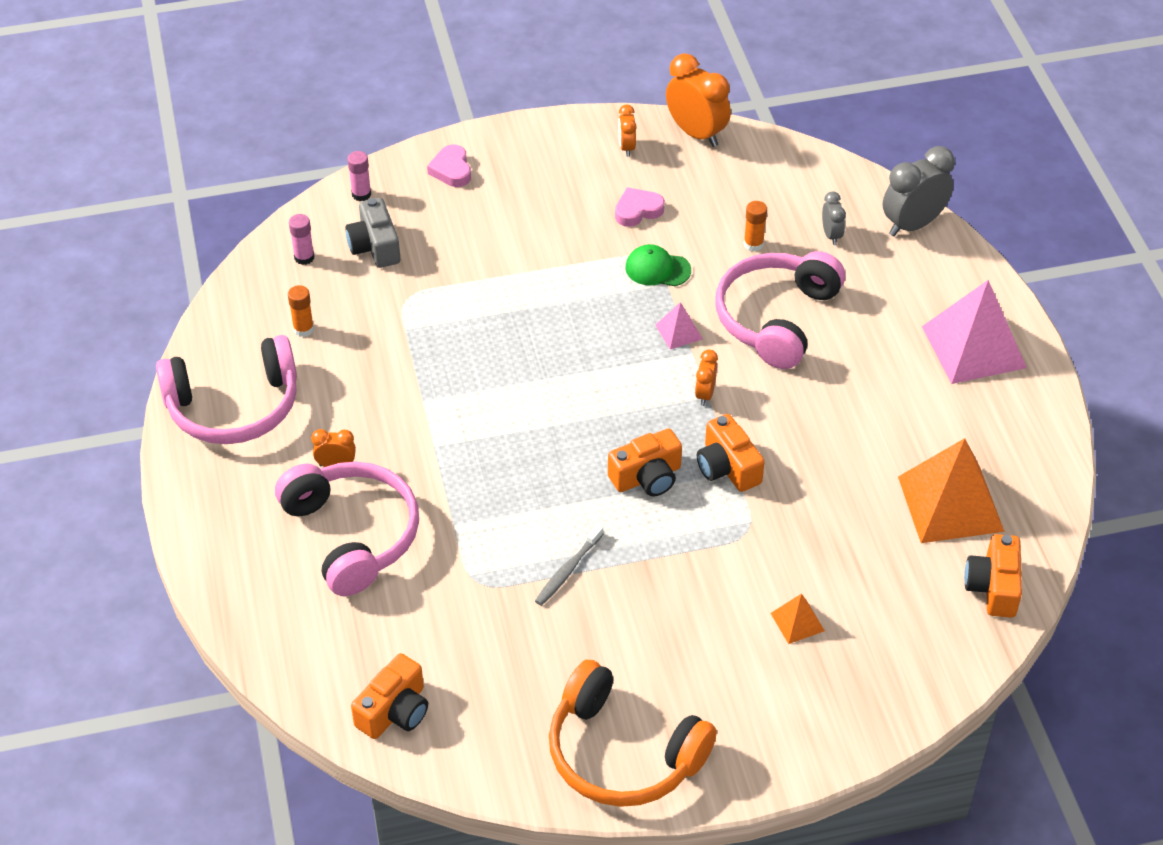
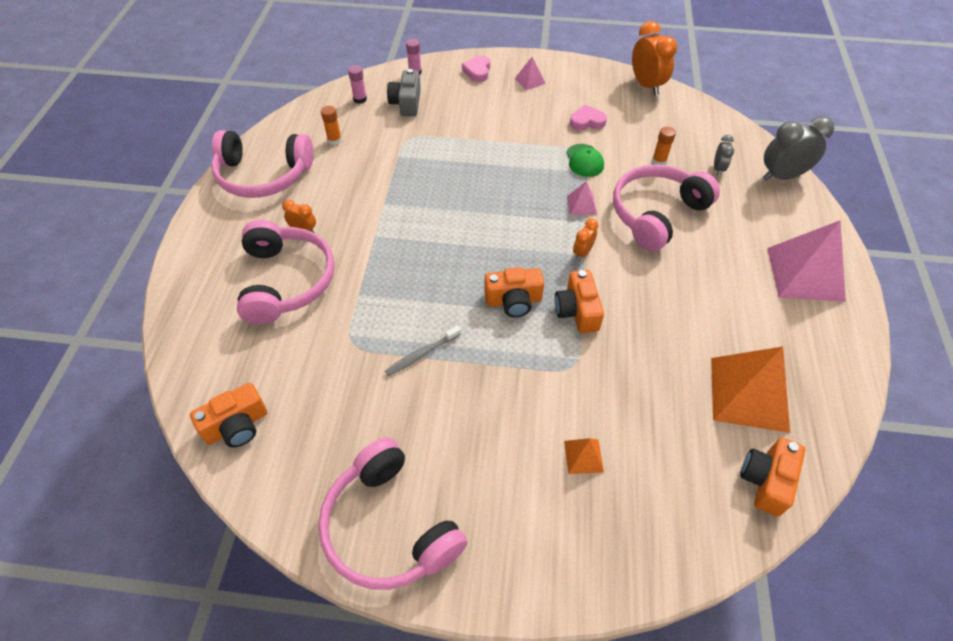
camera: 20 degrees right, 5 degrees up
(533, 166) = (530, 81): none -> pink pyramid
(622, 753) = (389, 527): orange headphones -> pink headphones
(626, 147) = (596, 83): orange clock -> none
(657, 269) = (584, 160): green cap -> green cap turned 135 degrees counterclockwise

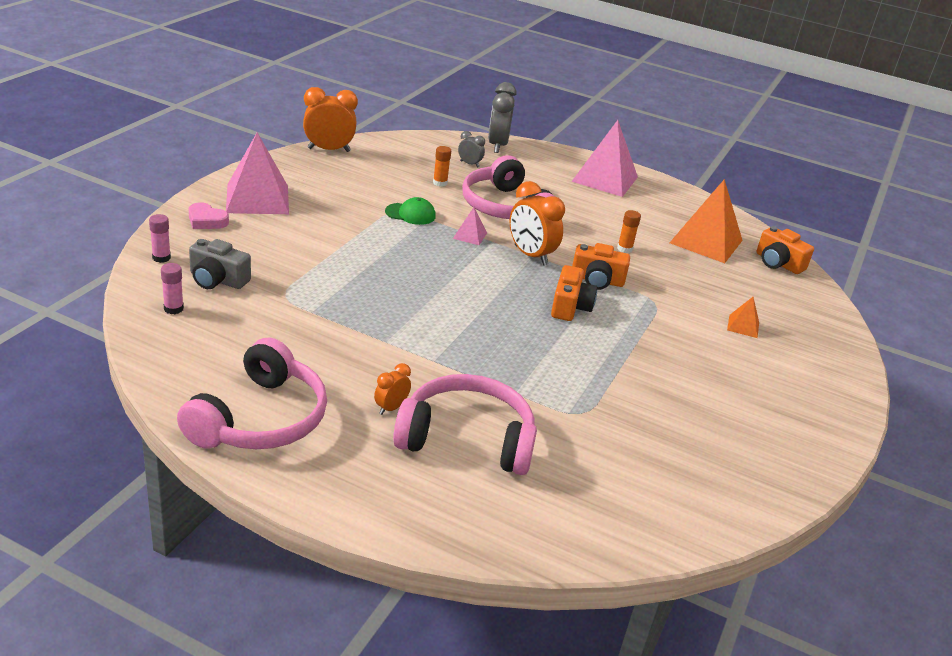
camera: 75 degrees left, 20 degrees down
(237, 426) = (660, 516): orange camera -> none
(334, 140) = (239, 347): orange glue stick -> orange glue stick (624, 249)
(389, 527) = (791, 441): pink headphones -> none
(421, 354) = (612, 374): grey toothbrush -> none
(530, 81) = (257, 199): pink pyramid -> pink pyramid, size x2.20
(582, 253) = (530, 255): orange clock -> orange clock, size x1.92
(587, 122) = (355, 194): pink heart -> none

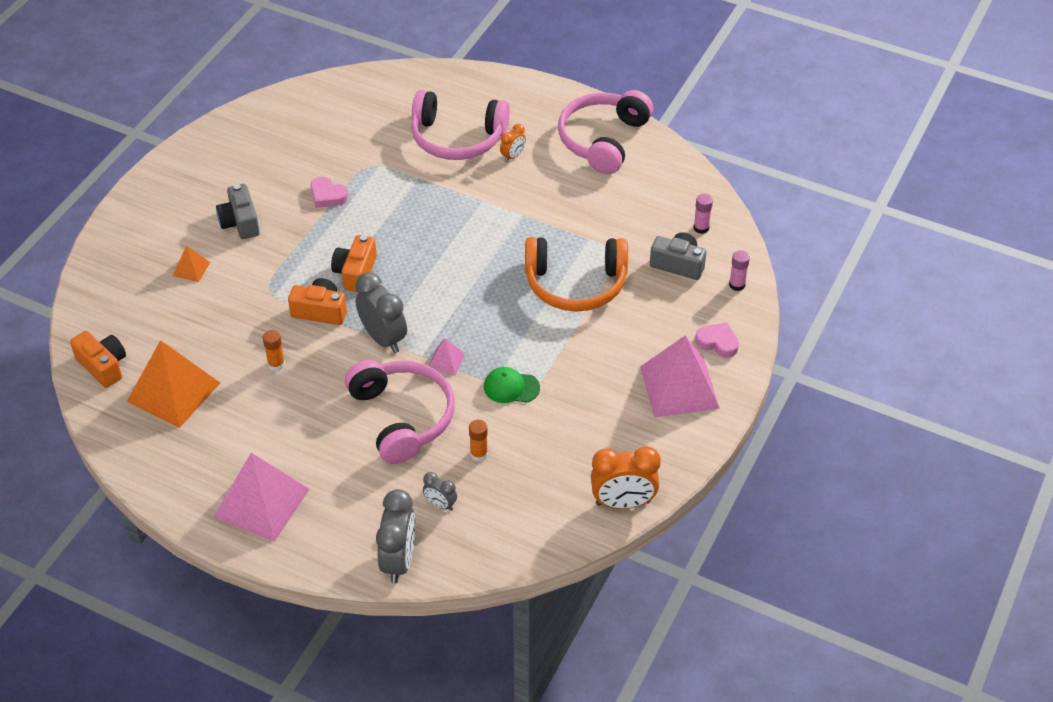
camera: 175 degrees left, 15 degrees up
(336, 275) = (575, 284): none -> orange headphones
(530, 255) = (383, 338): orange clock -> grey clock
(623, 382) = (327, 196): none -> pink heart
(714, 364) = (240, 222): none -> grey camera

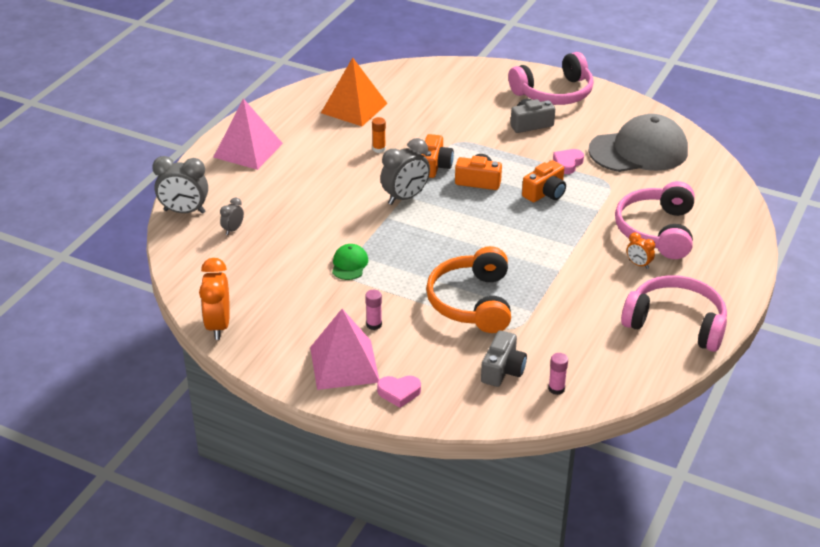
camera: 90 degrees right, 10 degrees down
(103, 366) = (379, 79): orange camera -> orange camera (545, 193)
(191, 269) = (477, 106): orange pyramid -> none
(308, 137) = (638, 151): none -> grey cap
(402, 417) = (322, 209): pink headphones -> pink headphones (554, 93)
(446, 361) = (380, 229): pink pyramid -> none
(479, 454) = (280, 248): orange glue stick -> none
(717, 342) = (399, 392): pink heart -> pink heart turned 60 degrees clockwise
(737, 285) = (477, 411): pink glue stick -> pink glue stick (374, 324)

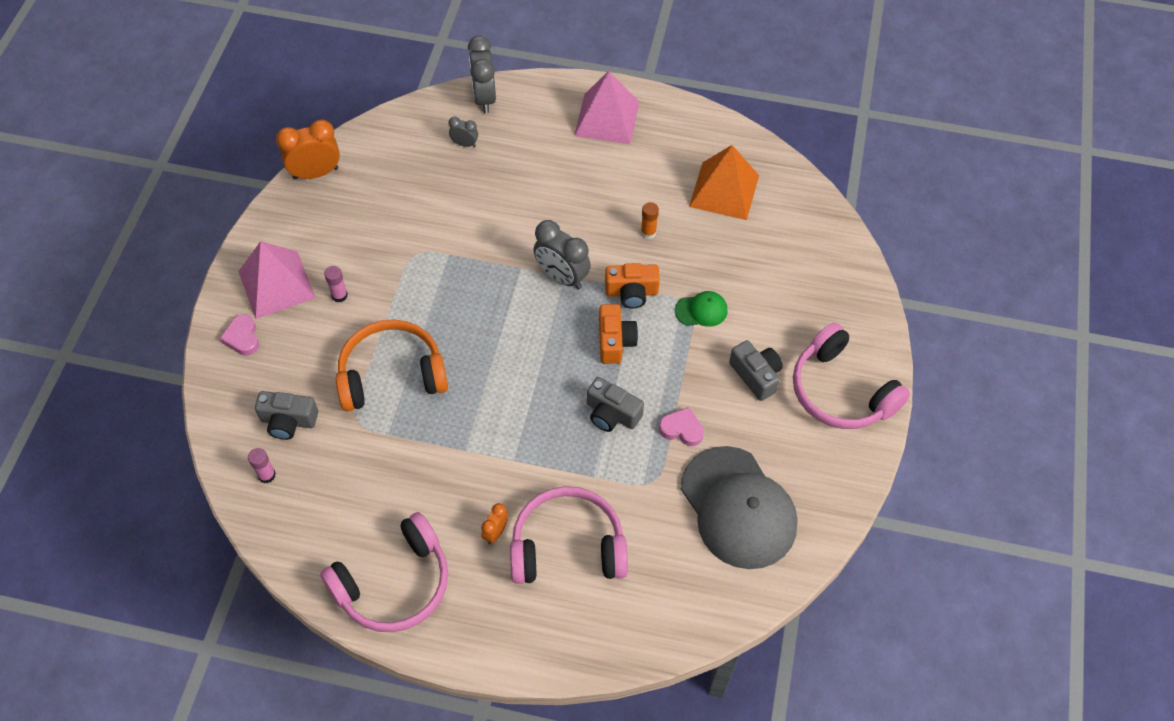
camera: 75 degrees right, 20 degrees up
(349, 264) = (431, 253): green cap -> green cap (701, 310)
(545, 193) = (612, 414): orange camera -> grey camera
(676, 323) = (394, 584): pink headphones -> pink headphones turned 45 degrees clockwise

